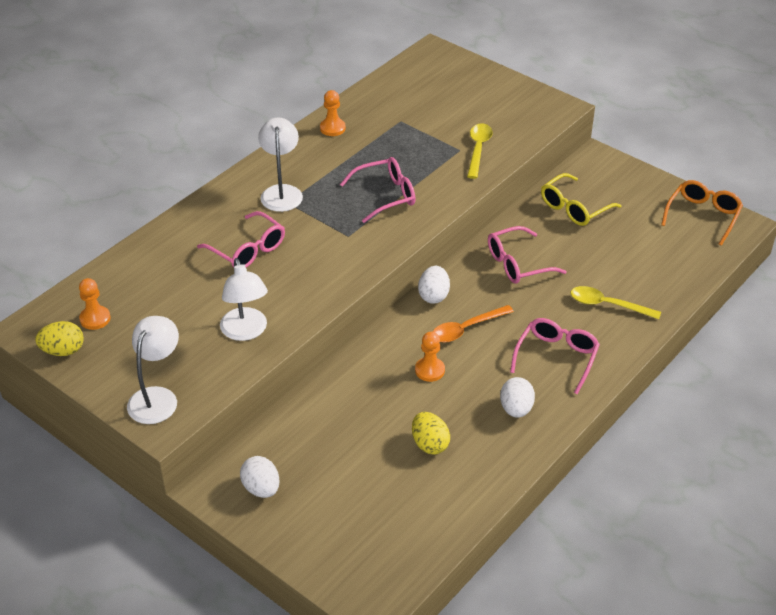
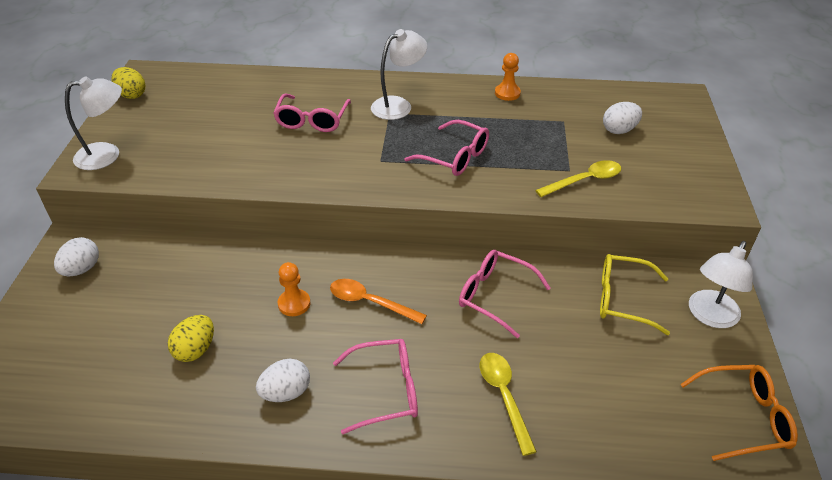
camera: 55 degrees right, 0 degrees up
(95, 319) = (175, 92): orange pawn -> none
(246, 332) = (213, 162): white lamp -> white lamp (709, 316)
(433, 296) = (395, 260): white egg -> white egg (619, 130)

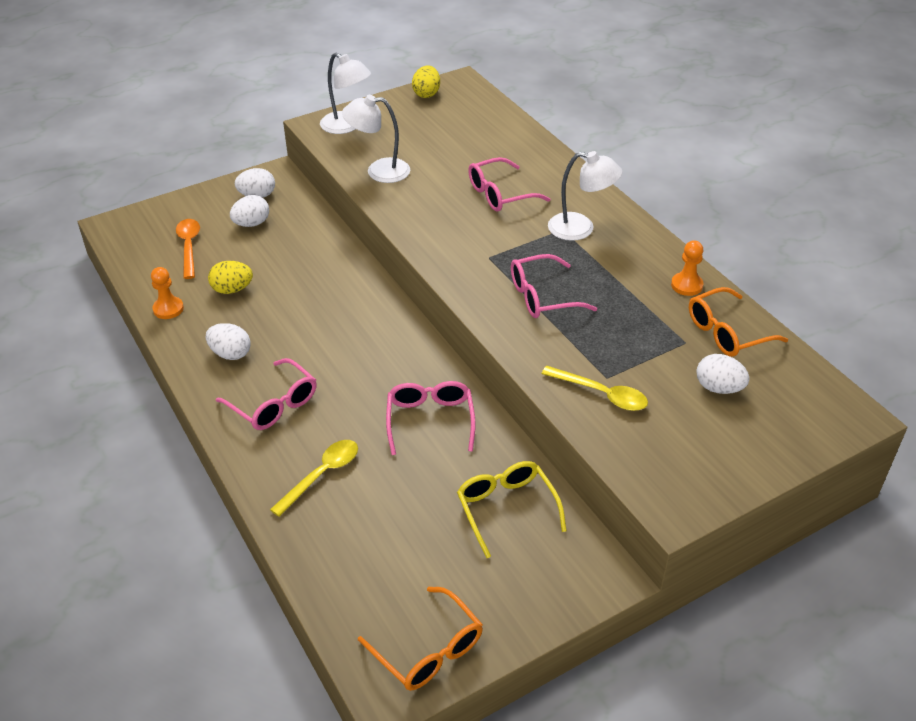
camera: 55 degrees right, 0 degrees up
(118, 292) = (251, 224): none -> white egg
(294, 304) = (316, 312): orange pawn -> orange pawn (168, 309)
(370, 302) = (355, 351): orange spoon -> orange spoon (189, 247)
(454, 157) = (543, 296): pink glasses -> pink glasses turned 75 degrees clockwise
(569, 101) = (727, 332): none -> orange glasses
(709, 316) = (544, 584): white lamp -> white lamp (379, 171)

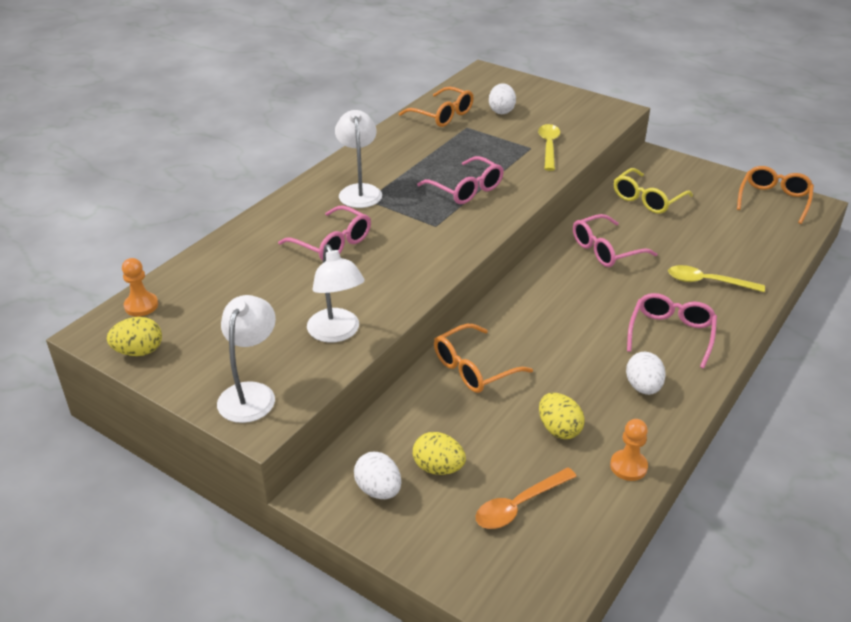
camera: 115 degrees left, 5 degrees down
(251, 224) = (438, 468): white egg -> yellow egg
(331, 270) = (474, 368): none -> orange glasses
(686, 285) = (401, 136): orange pawn -> orange pawn (141, 306)

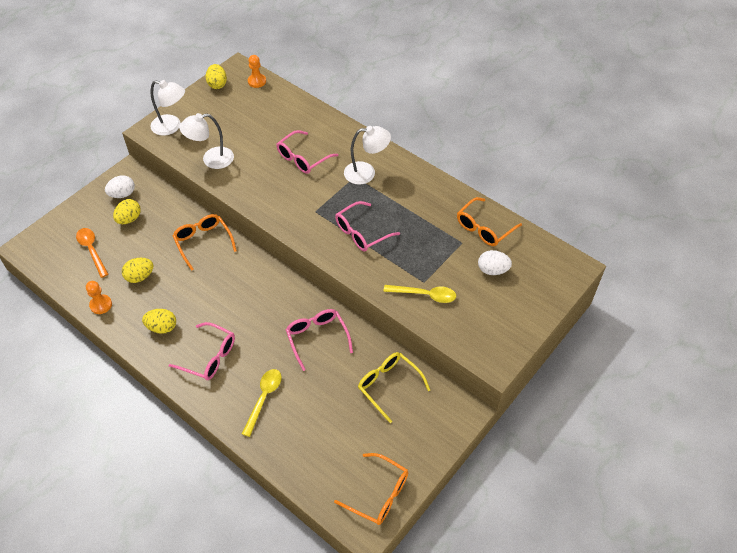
camera: 95 degrees right, 15 degrees up
(643, 387) = (162, 327): white egg -> yellow egg

